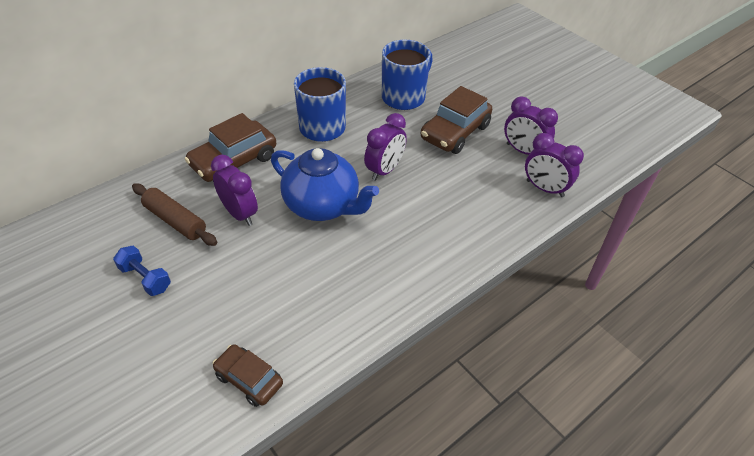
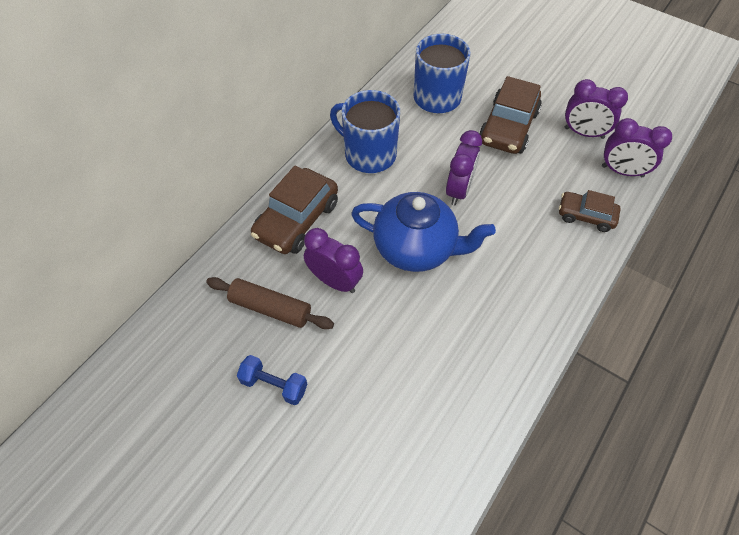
camera: 15 degrees left, 10 degrees up
(249, 379) = (438, 465): brown car -> brown car (586, 216)

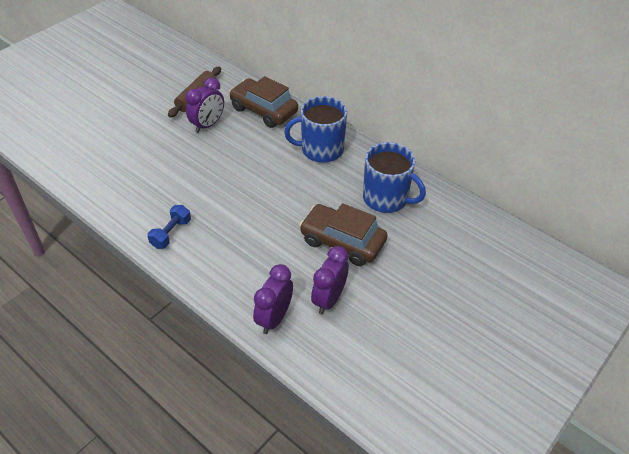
camera: 95 degrees right, 10 degrees down
(274, 385) = (144, 97): blue dumbbell -> blue dumbbell (171, 233)
(369, 154) = (321, 149): blue mug -> blue mug turned 135 degrees counterclockwise
(416, 248) = (223, 166): blue teapot -> none
(459, 190) = (274, 197): purple clock -> none
(586, 216) = (228, 276): brown car -> none

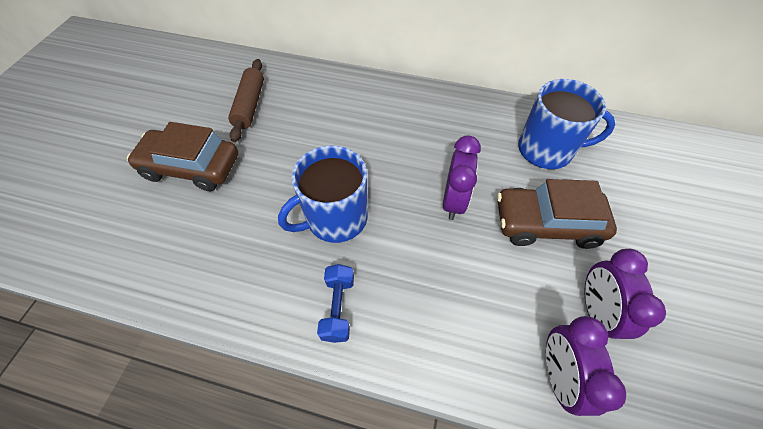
camera: 25 degrees left, 10 degrees up
(208, 125) = (286, 135): purple clock -> purple clock (454, 201)
(264, 110) = (340, 95): brown car -> brown car (191, 167)
(321, 149) = (436, 118): blue mug -> blue mug (335, 218)

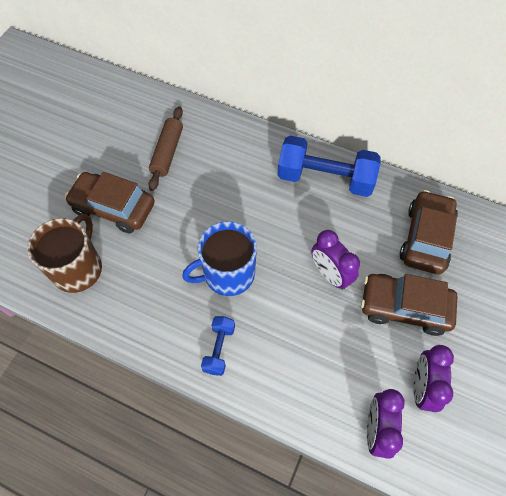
camera: 10 degrees right, 5 degrees up
(149, 240) = (78, 268): none -> brown mug
(425, 108) = (325, 178): none -> blue dumbbell
(454, 201) = (330, 274): purple clock -> purple clock turned 120 degrees clockwise
(546, 150) = (425, 238): blue mug -> brown car

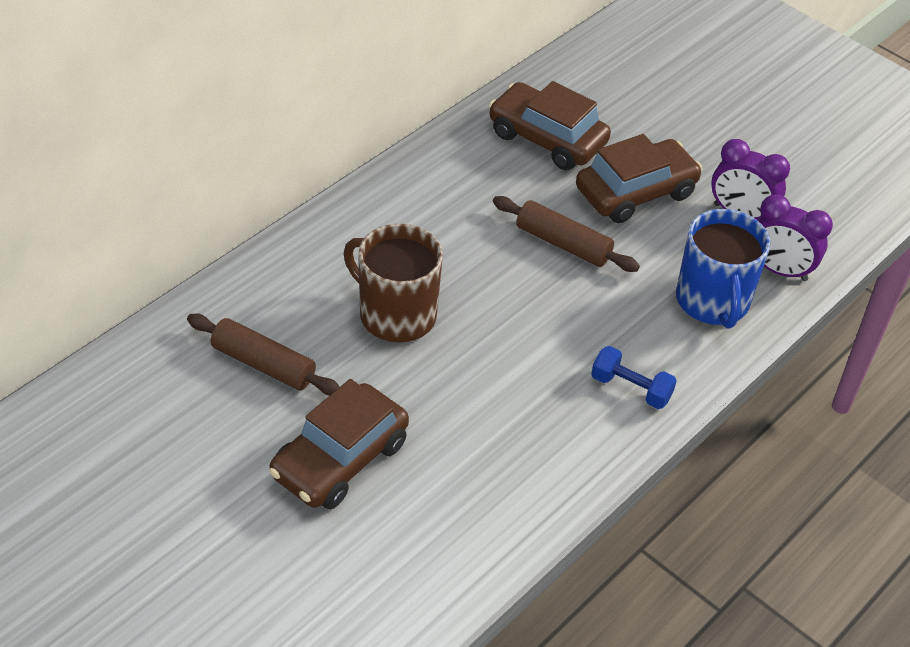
camera: 75 degrees left, 15 degrees down
(78, 268) = (436, 529): brown mug -> brown mug (396, 314)
(228, 274) = (520, 348): blue mug -> blue mug (713, 301)
(325, 178) = (408, 199): blue dumbbell -> none
(330, 274) = (563, 244): purple clock -> brown rolling pin
(404, 307) = (635, 192): brown car -> brown car turned 150 degrees counterclockwise

